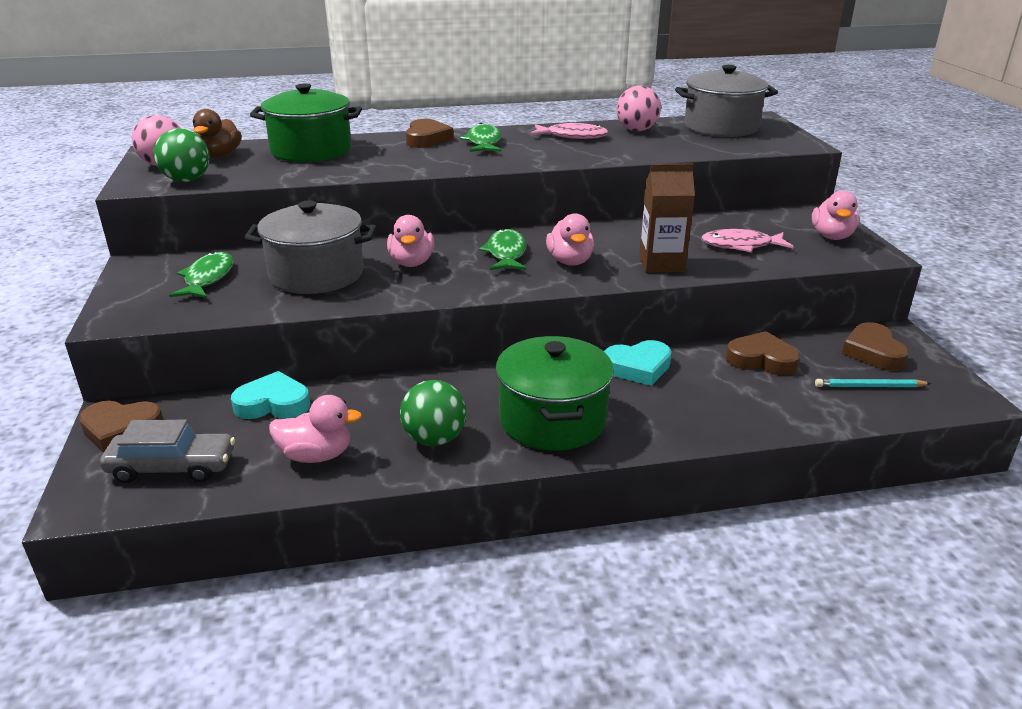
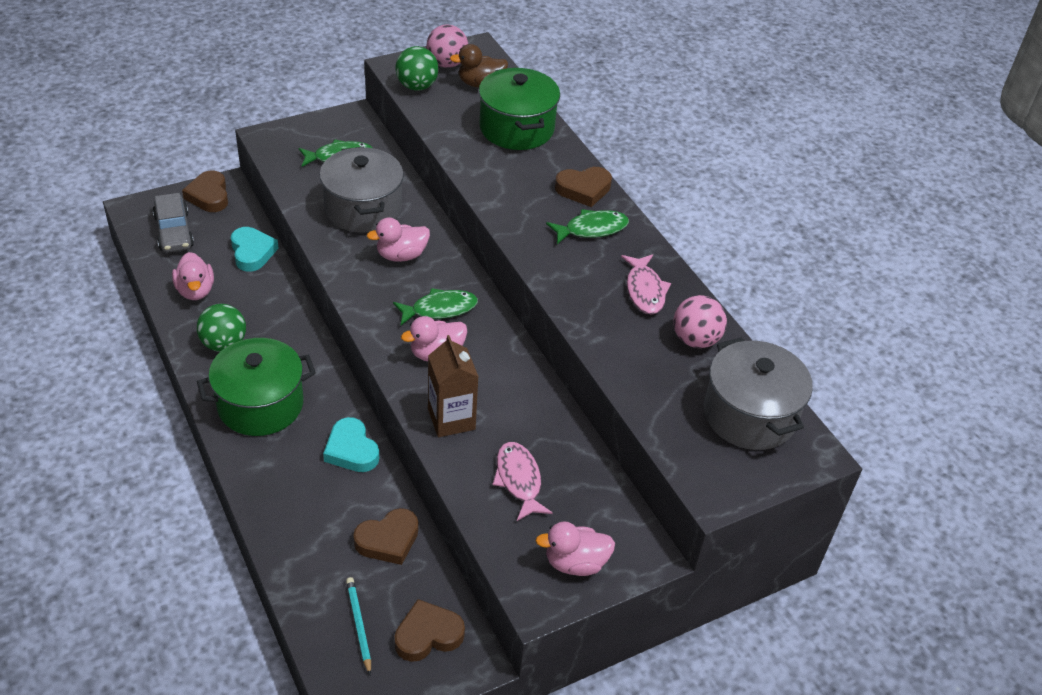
camera: 70 degrees right, 15 degrees up
(761, 360) = (388, 540): brown heart -> brown heart turned 60 degrees clockwise

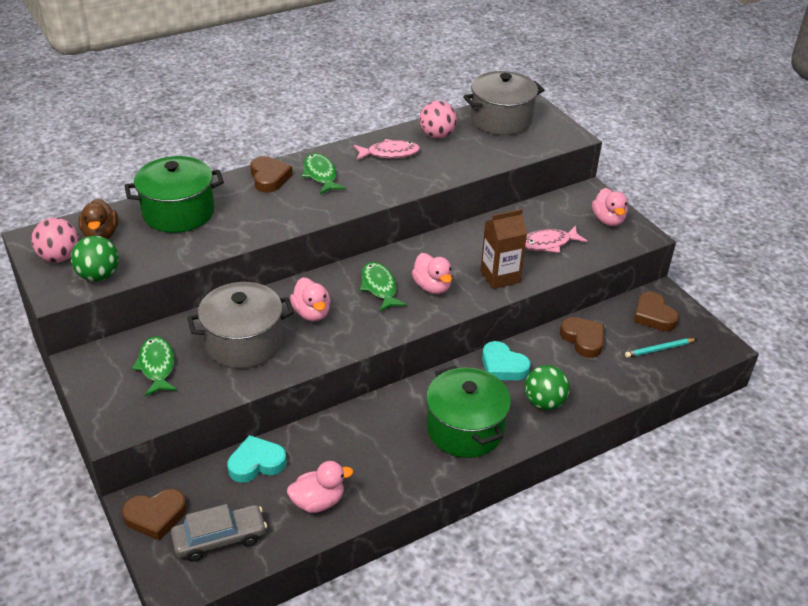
camera: 90 degrees left, 5 degrees down
(224, 344) = (393, 466): green ball -> green ball (544, 402)
(351, 450) = (503, 366): turquoise heart -> turquoise heart turned 75 degrees clockwise

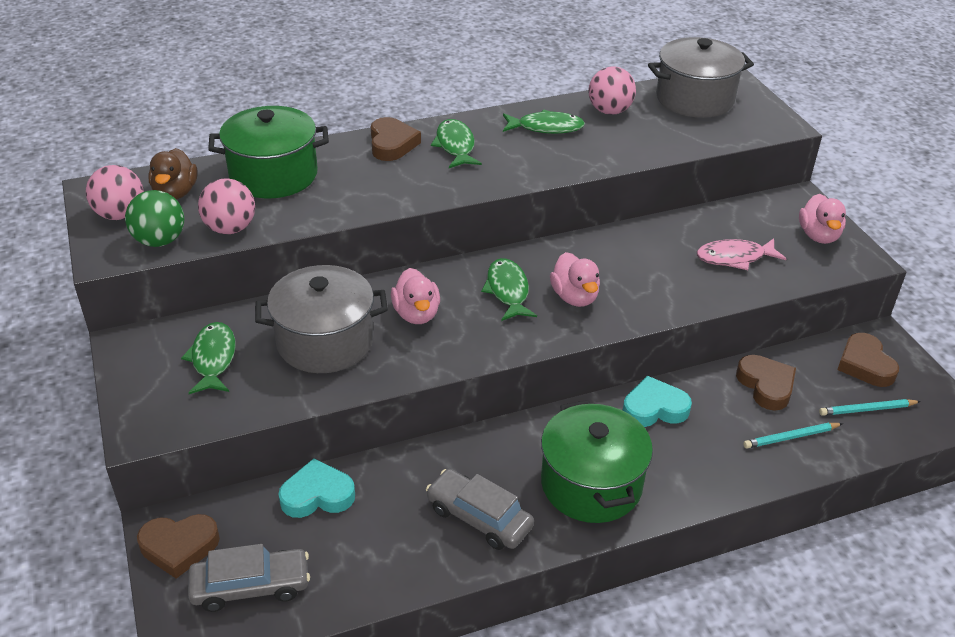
camera: 10 degrees right, 0 degrees up
(154, 260) = (230, 228): none -> pink ball
(318, 501) = (384, 555): pink duck -> none
(385, 464) = (479, 517): none -> grey car
(389, 153) = (546, 128): pink fish -> green fish
(500, 276) = (664, 293): brown carton -> none
(503, 366) = (654, 408): turquoise heart -> turquoise heart turned 120 degrees clockwise
(544, 402) = (701, 461): green ball -> none
(607, 376) = (791, 437): none -> turquoise pencil

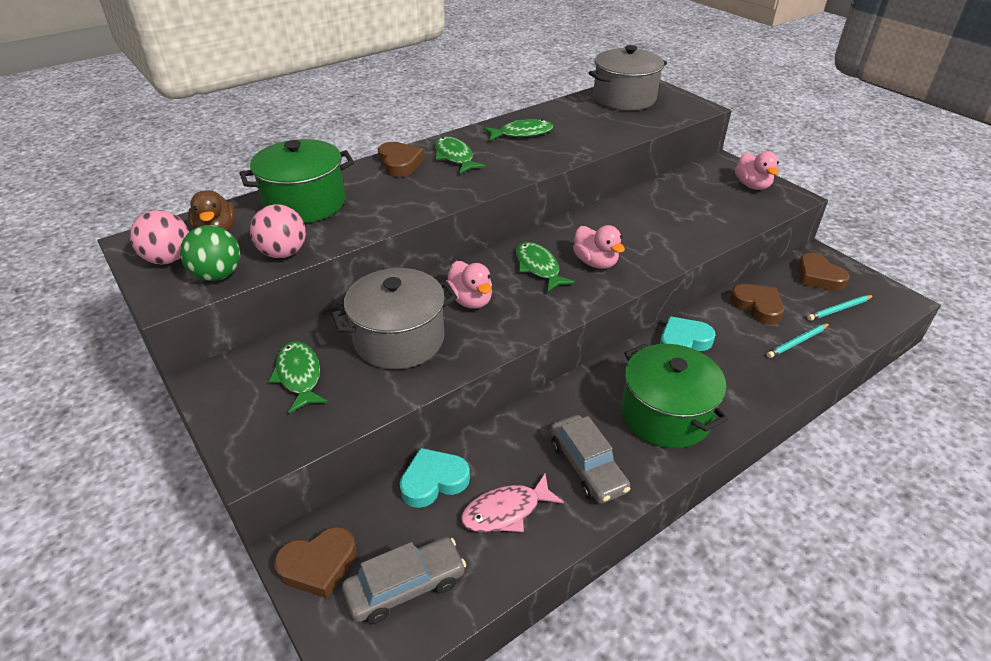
camera: 15 degrees left, 0 degrees up
(479, 517) = (587, 466): grey car -> grey car turned 135 degrees counterclockwise
(609, 111) = (565, 115): pink ball -> none
(734, 258) = (701, 211): pink fish -> pink fish (506, 511)

